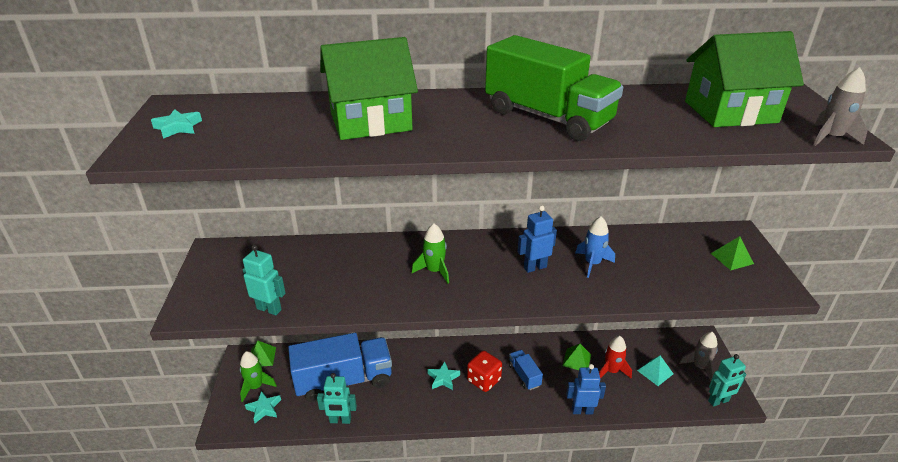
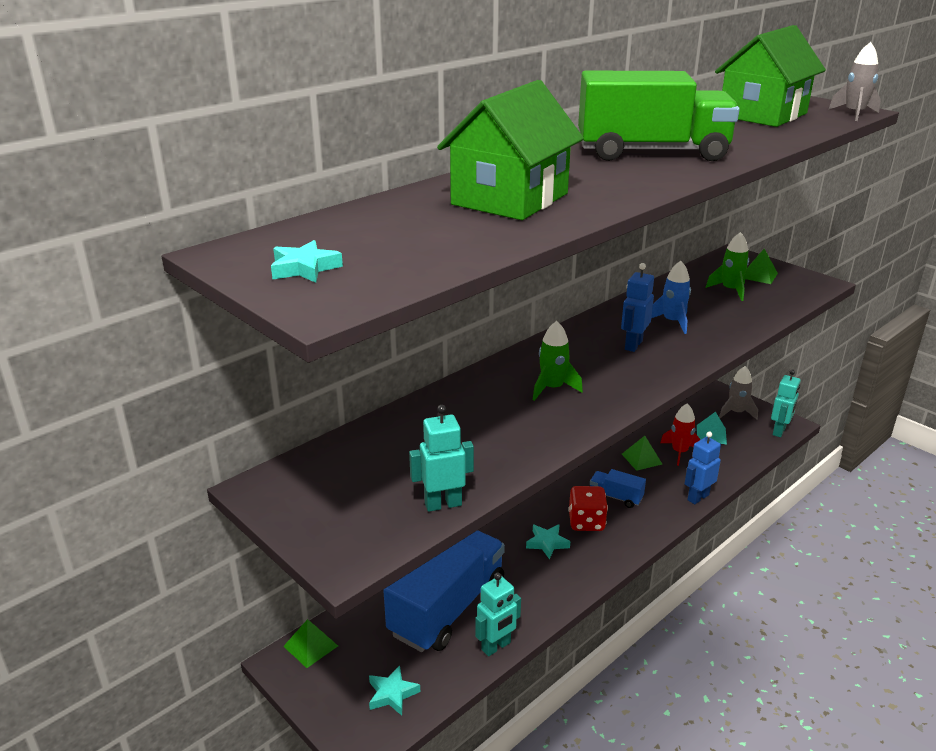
camera: 40 degrees left, 5 degrees down
(256, 387) = (349, 680): green rocket -> green rocket (730, 290)

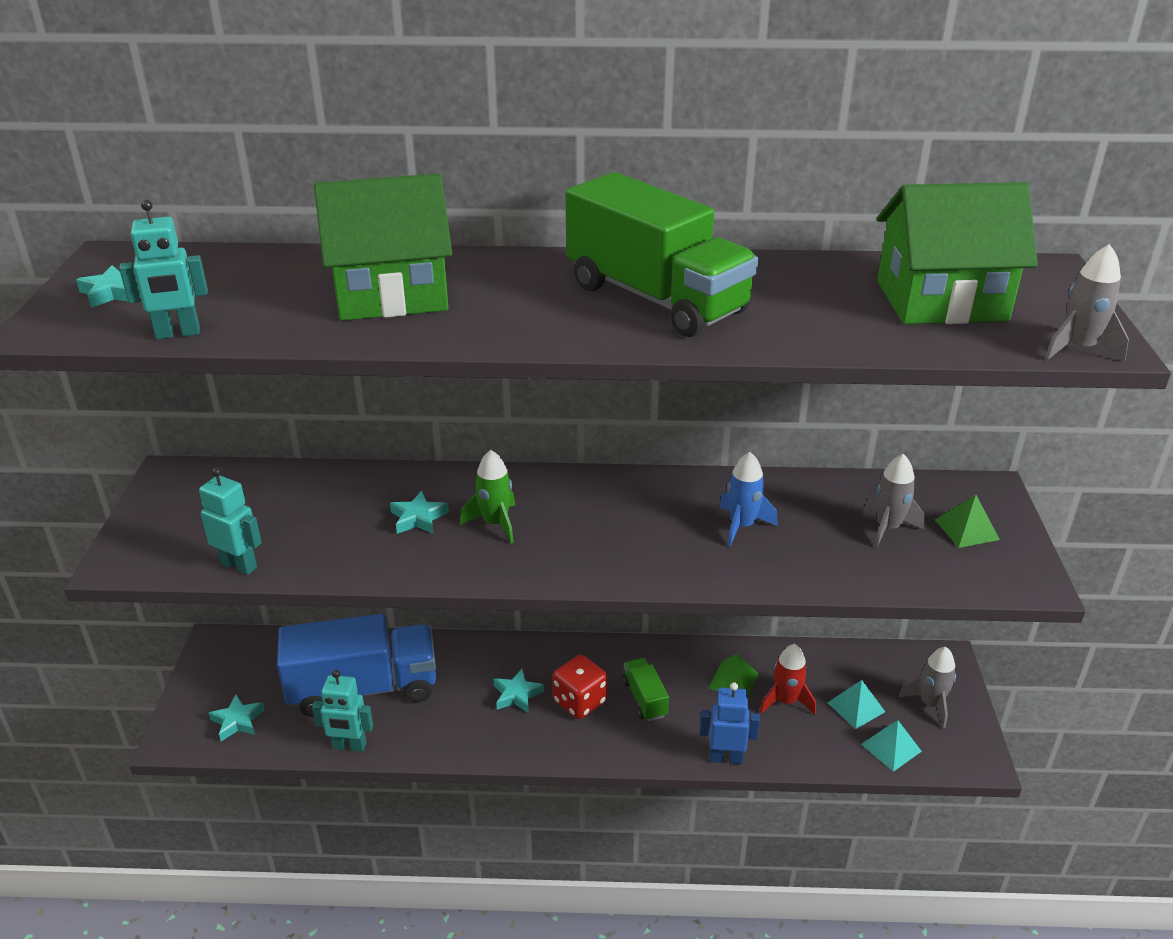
camera: 45 degrees right, 5 degrees up
(311, 646) = (244, 644): green pyramid -> none
(502, 411) = (418, 518): none -> turquoise star
(615, 497) = (644, 698): blue truck -> green truck
(633, 345) = (650, 526): blue robot -> none
(730, 290) = (888, 528): green rocket -> grey rocket
(752, 442) = (891, 747): none -> turquoise pyramid
(779, 431) = (949, 758): turquoise robot -> turquoise robot (178, 334)

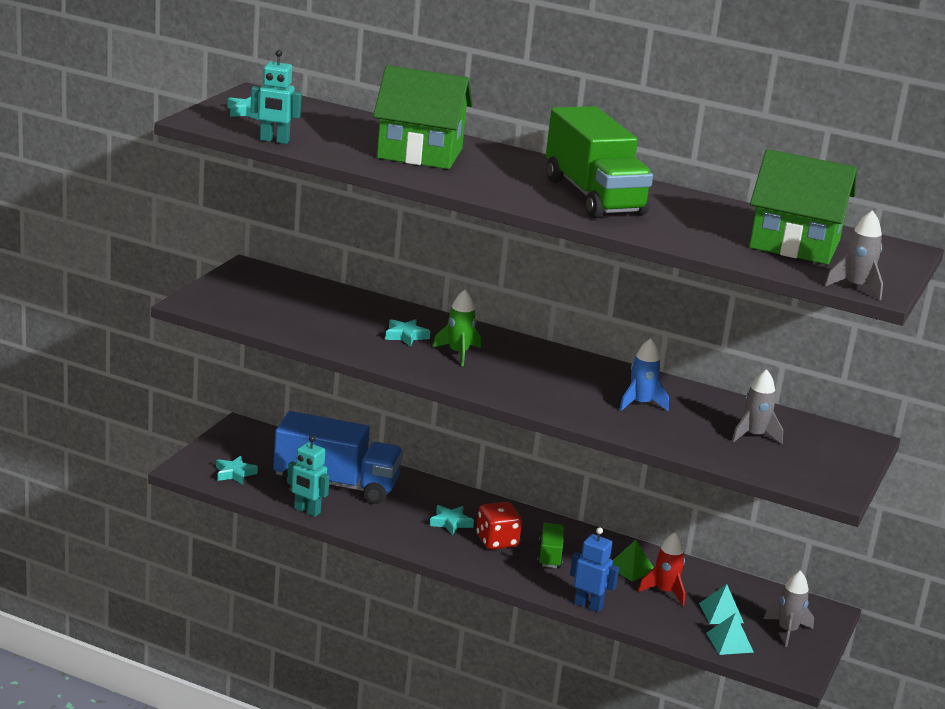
camera: 20 degrees right, 10 degrees down
(239, 565) = (268, 326): turquoise robot -> none
(966, 529) = (816, 453): green pyramid -> none

